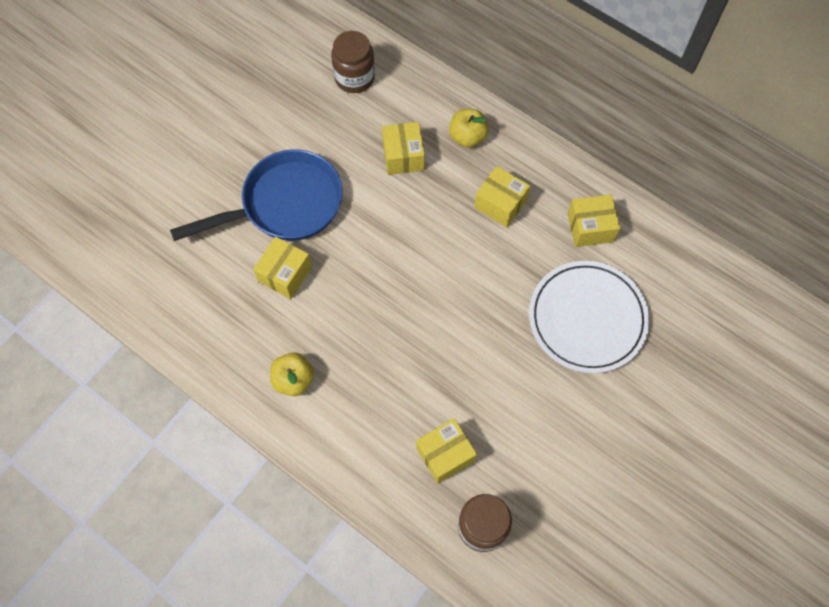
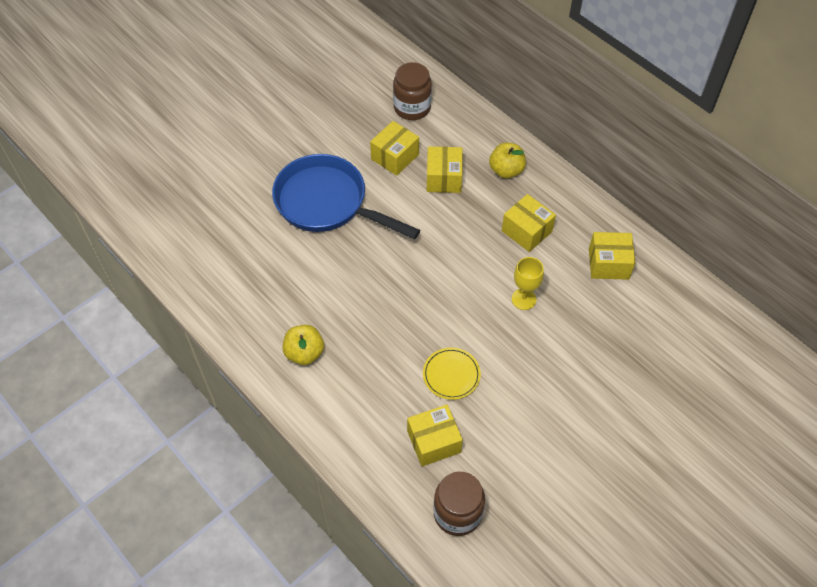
camera: 10 degrees right, 10 degrees down
(284, 204) = (327, 203): blue pan -> blue pan turned 135 degrees counterclockwise
(285, 274) = (315, 261): yellow box -> yellow box (395, 157)
(450, 378) = (451, 375): none -> yellow plate
(510, 282) = (523, 299): none -> yellow goblet
(587, 318) = (592, 342): white plate -> none

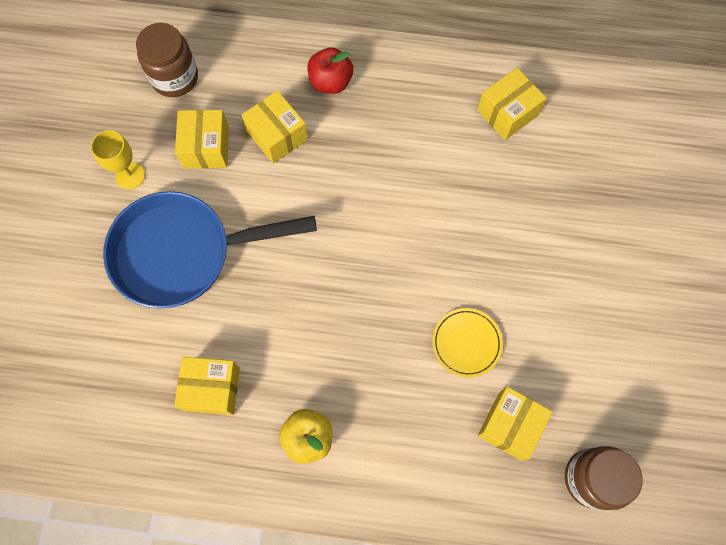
camera: 40 degrees left, 15 degrees up
(506, 170) = (330, 82): yellow apple -> red apple
(523, 299) = (464, 210): yellow goblet -> yellow goblet (130, 176)
(526, 231) = (406, 134): yellow box -> yellow box (212, 389)

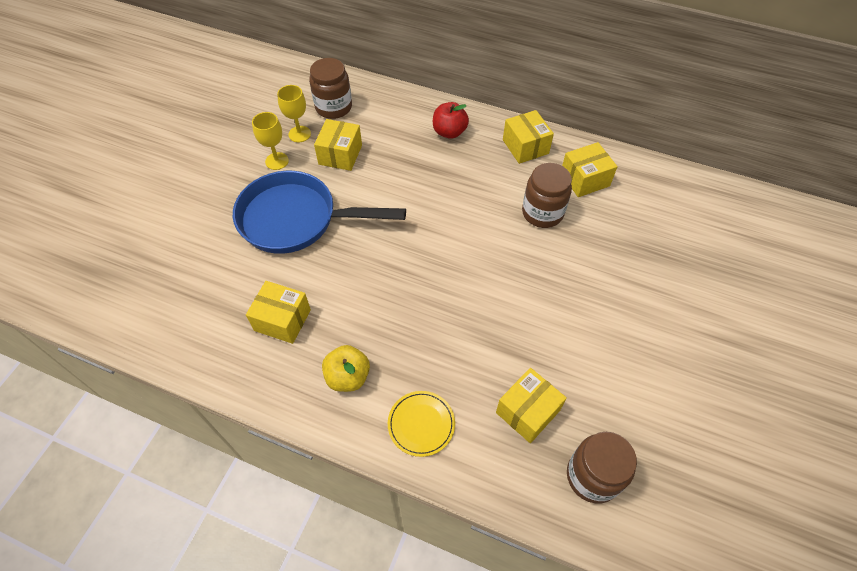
camera: 15 degrees right, 15 degrees down
(145, 129) = (299, 134): none -> yellow goblet
(277, 135) = (397, 158): yellow box -> yellow box (525, 147)
(466, 343) = (506, 336): yellow plate -> yellow plate (421, 424)
(469, 171) = (542, 213): none -> brown jar

